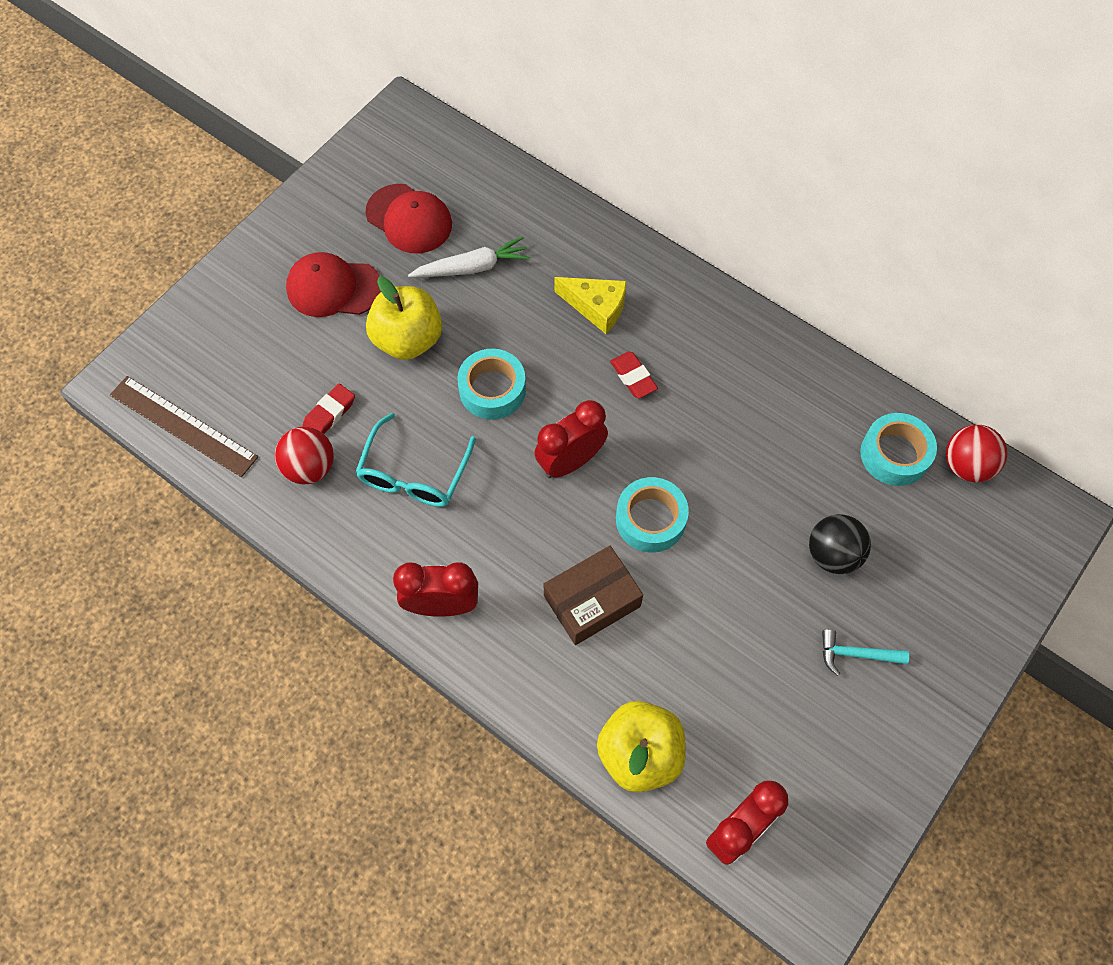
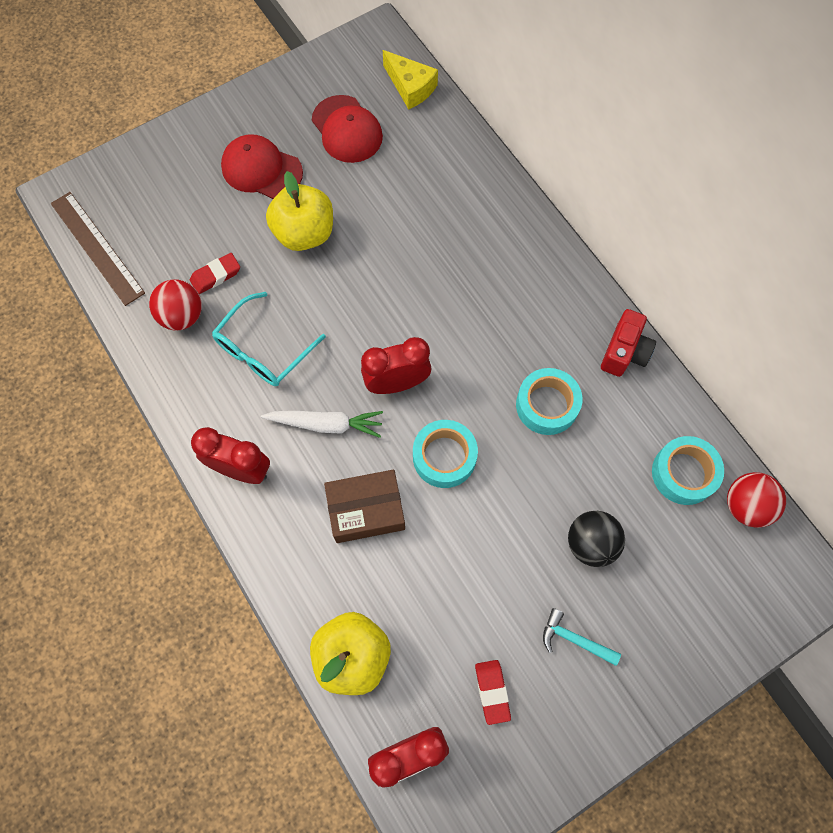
camera: 20 degrees right, 5 degrees up
(472, 267) = (382, 188): white carrot -> white carrot (326, 424)
(492, 389) = (356, 299): turquoise tape -> turquoise tape (547, 405)
(596, 307) = (473, 256): yellow cheese -> yellow cheese (410, 87)
(633, 377) = (480, 327): red eraser -> red eraser (492, 691)
(788, 355) = (624, 352): none -> red camera

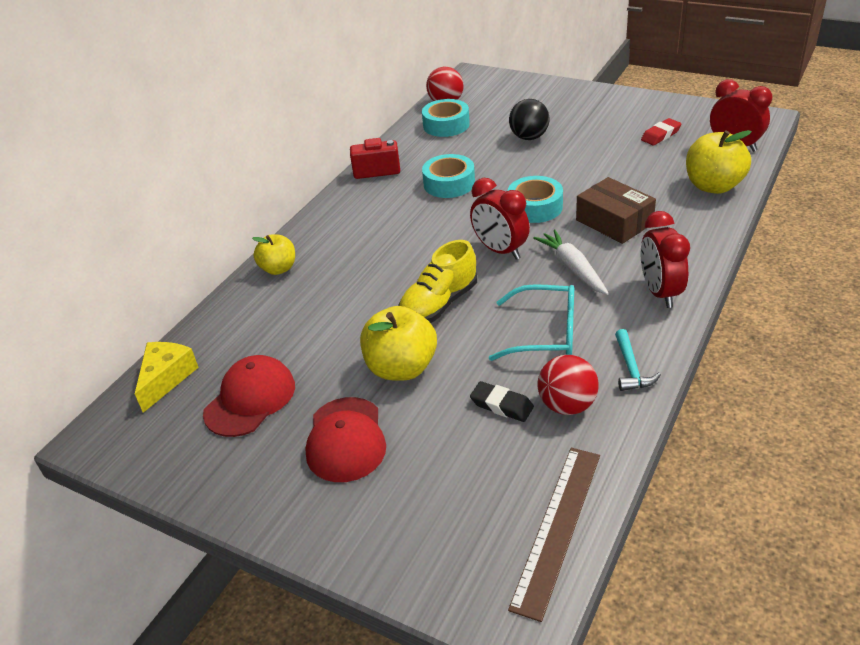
camera: 115 degrees left, 30 degrees down
(216, 276) = (502, 405): red eraser -> black eraser
(358, 295) = (439, 304): none -> yellow shoe
(501, 202) = (278, 269): none -> yellow apple
(574, 639) = (594, 123): turquoise hammer -> turquoise hammer (631, 368)

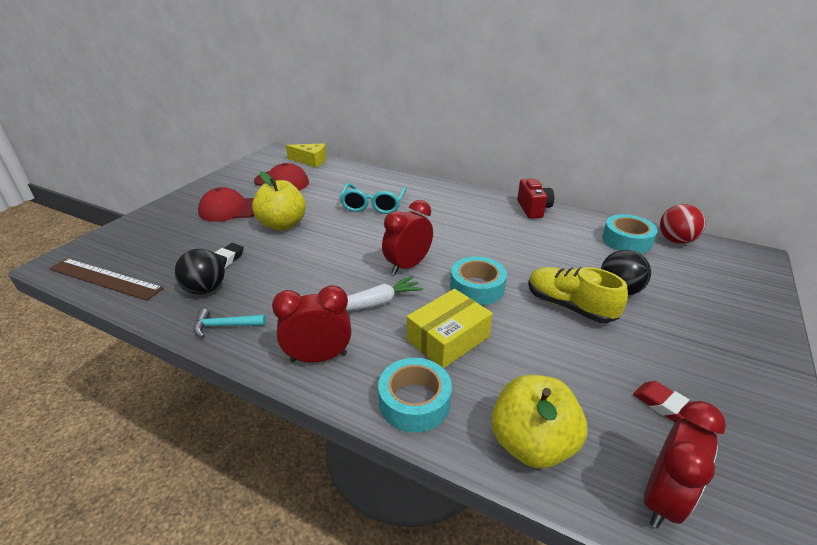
camera: 85 degrees right, 5 degrees down
(278, 269) = (402, 181): yellow apple -> none
(439, 304) = (344, 238): yellow shoe -> yellow shoe (569, 306)
(449, 183) = (515, 242): turquoise tape -> turquoise tape (414, 402)
(545, 333) = (290, 284): turquoise glasses -> turquoise glasses (373, 205)
(567, 405) = (205, 289): red ball -> black ball
(614, 222) = (448, 338): brown box -> yellow box

